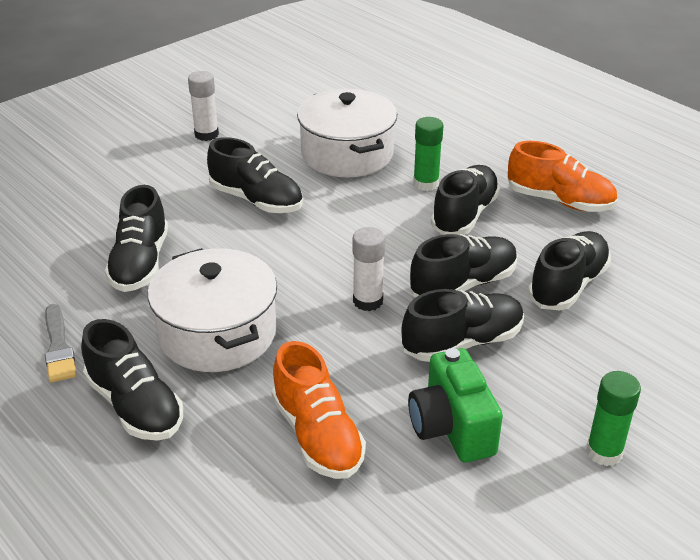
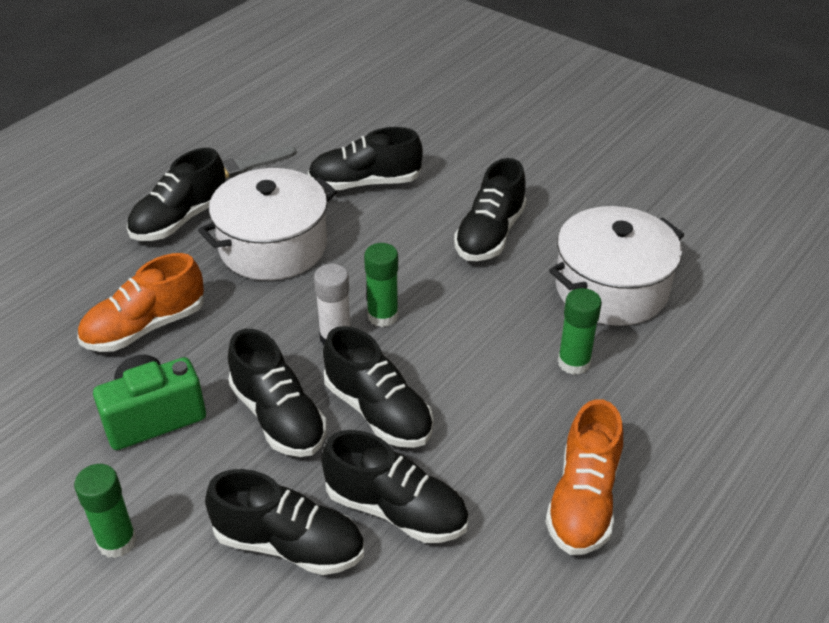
camera: 80 degrees right, 5 degrees up
(206, 134) = (602, 179): white glue stick -> none
(346, 271) = (382, 316): none -> green glue stick
(464, 215) = (517, 403): black shoe -> black shoe (289, 544)

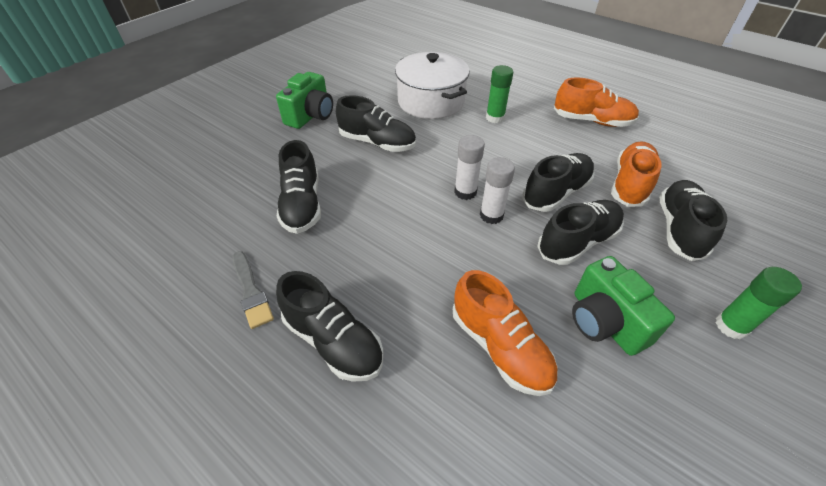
camera: 90 degrees left, 5 degrees up
(273, 246) = (383, 260): white pot -> none
(382, 316) = (465, 192): green glue stick -> white glue stick
(396, 509) = (630, 184): black shoe -> orange shoe
(549, 171) = (311, 116): none -> green camera

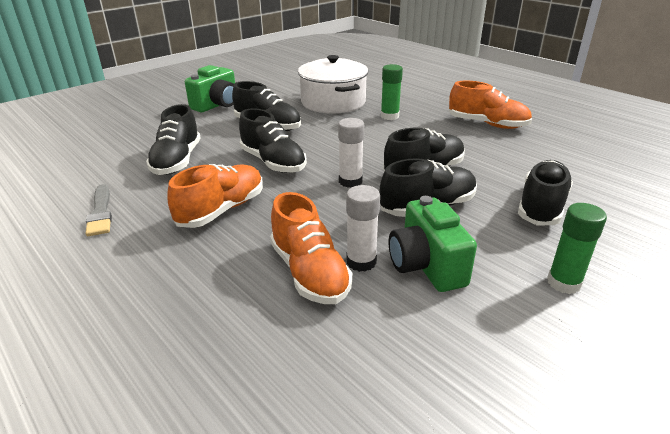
camera: 10 degrees right, 15 degrees down
(333, 341) = (154, 252): black shoe -> black shoe (273, 162)
(465, 192) = (333, 164): white glue stick -> white glue stick (361, 262)
(630, 184) = (504, 170): orange shoe -> orange shoe (222, 210)

